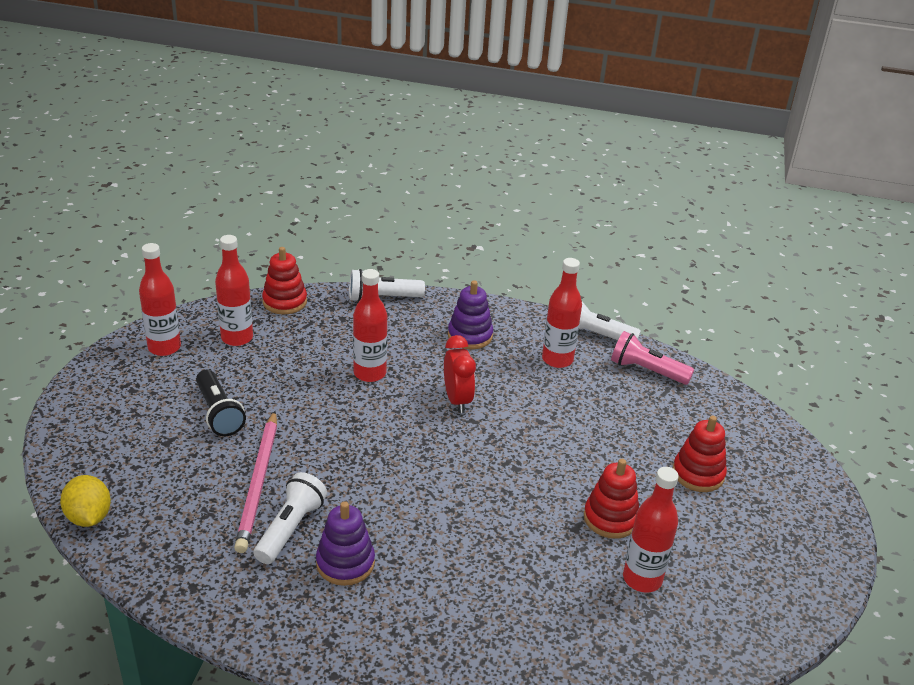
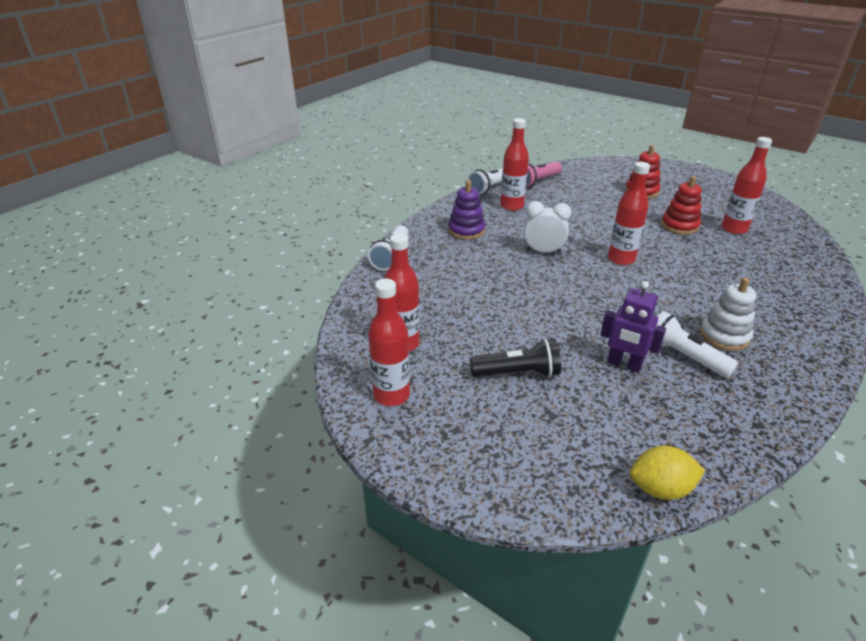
camera: 65 degrees left, 0 degrees up
(258, 483) = (624, 364): pink pencil -> purple robot
(285, 302) = (361, 306): red stacking toy -> none
(345, 563) = (724, 336): purple stacking toy -> white stacking toy
(369, 373) = (493, 282): red bottle -> red bottle (621, 259)
(457, 400) = (543, 251): red clock -> white clock

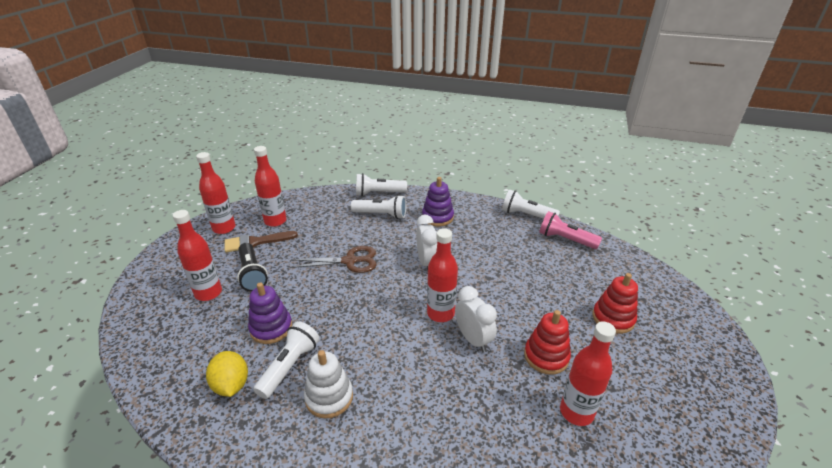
camera: 70 degrees right, 0 degrees up
(439, 262) = (381, 214): none -> white flashlight
(446, 365) = (256, 242): none -> brown brush
(512, 206) = (500, 232): red bottle -> red bottle (208, 293)
(521, 296) = (350, 261): none -> brown scissors
(624, 364) = (271, 328): purple robot -> purple stacking toy
(657, 251) = (473, 339): none -> white clock
(660, 489) = (136, 357): yellow lemon -> yellow lemon (231, 385)

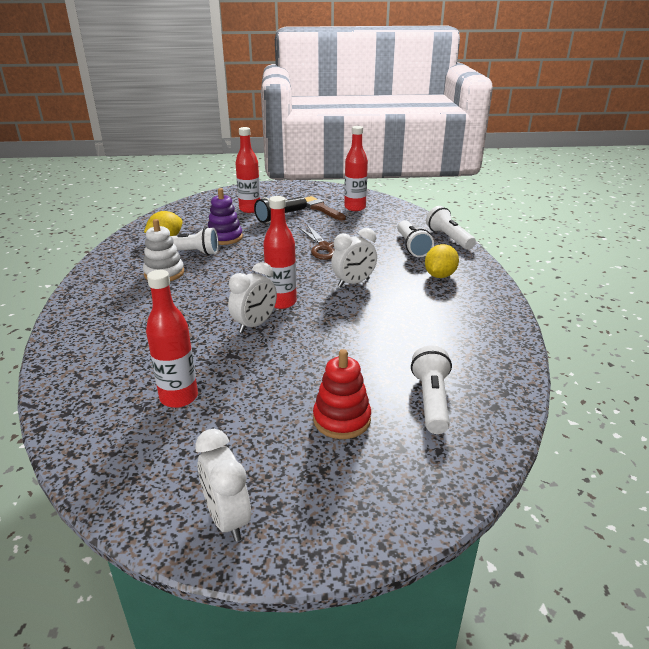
camera: 70 degrees right, 5 degrees down
(224, 228) = (328, 194): red bottle -> none
(437, 217) = (439, 276): purple stacking toy -> yellow lemon
(526, 215) = (510, 332): white flashlight -> white flashlight (431, 400)
(546, 356) = (250, 371): red stacking toy -> none
(565, 239) = (484, 369): pink flashlight -> none
(715, 400) = (227, 519): none -> white clock

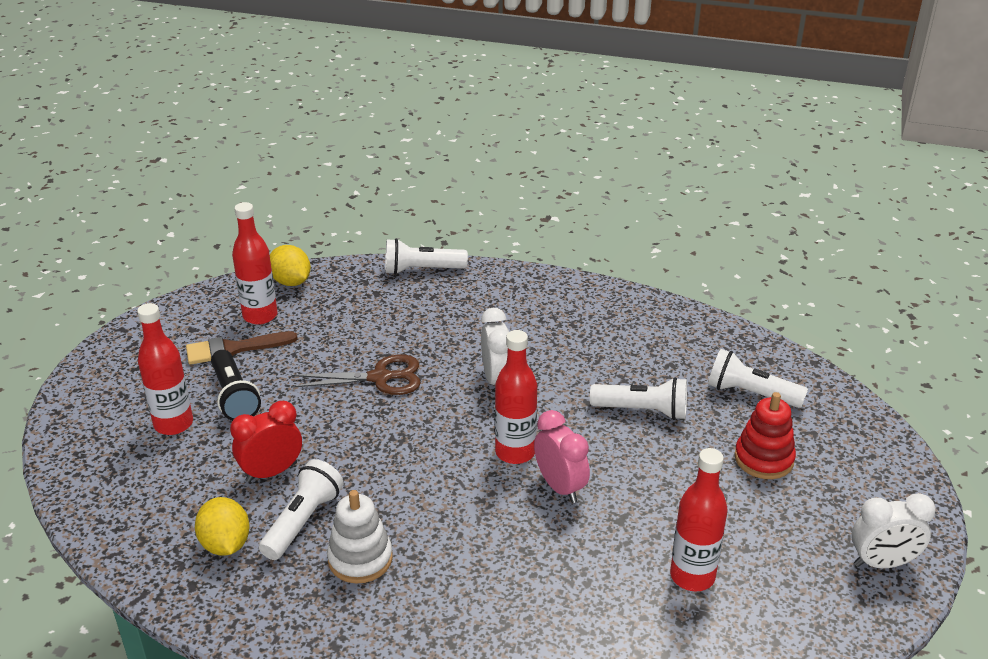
camera: 70 degrees left, 5 degrees up
(225, 238) = (271, 472): purple stacking toy -> red clock
(255, 325) = (560, 487): white clock -> pink clock
(412, 247) = (426, 305): white flashlight -> white flashlight (642, 410)
(439, 276) = (515, 309): yellow lemon -> yellow lemon (291, 282)

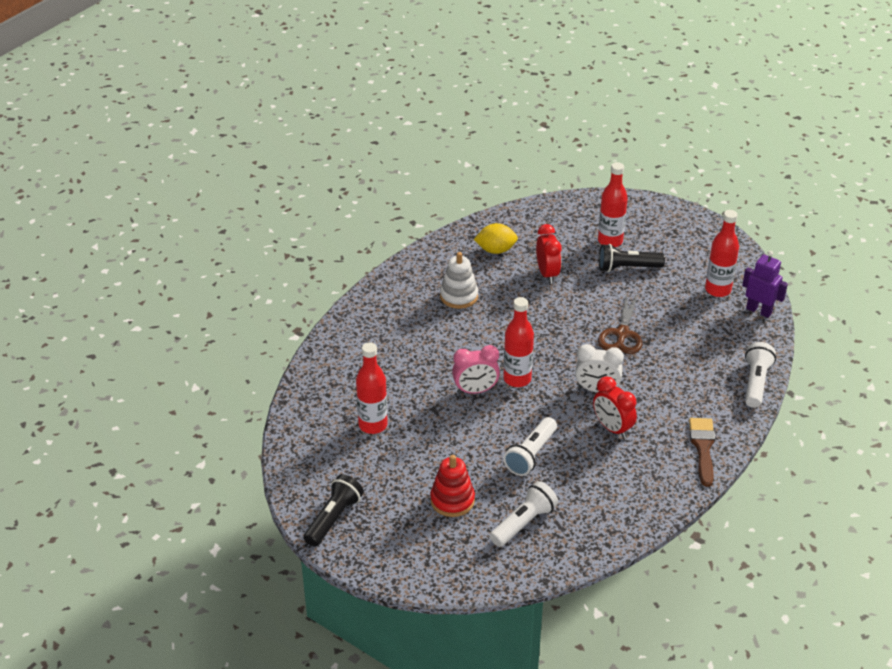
camera: 110 degrees right, 5 degrees up
(234, 349) = (681, 273): brown brush -> brown brush (703, 447)
(291, 282) = (759, 311): yellow lemon -> purple robot
(303, 521) = (499, 280): white flashlight -> none
(556, 356) = (612, 428): none -> red clock
(882, 563) = (333, 518): white clock -> black flashlight

